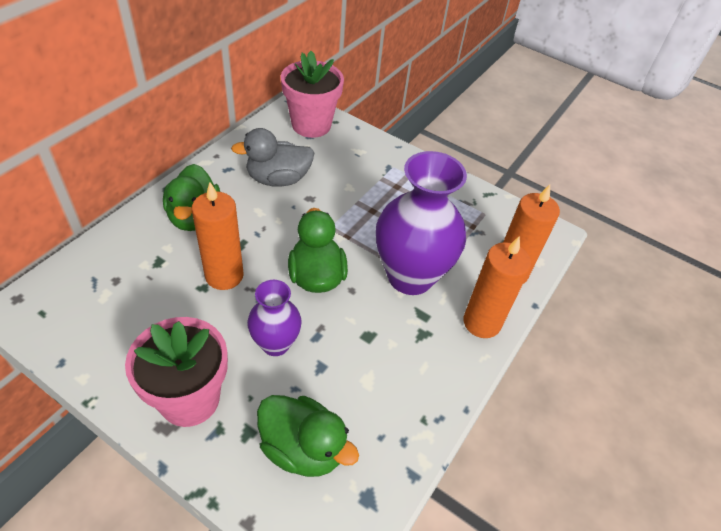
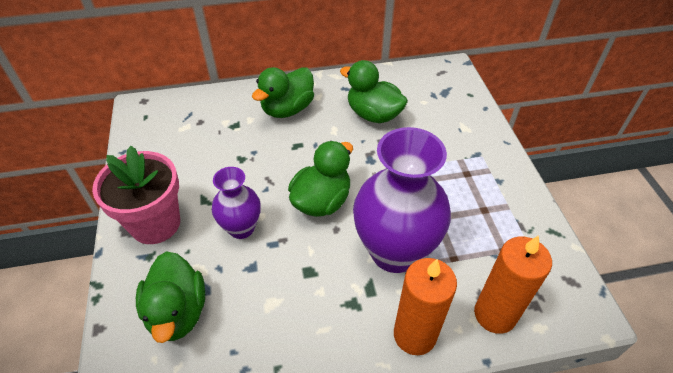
camera: 50 degrees right, 0 degrees up
(224, 275) = (262, 159): orange candle -> none
(278, 179) = (373, 114): grey duck -> green duck
(311, 125) = (445, 87): pink flower pot -> none

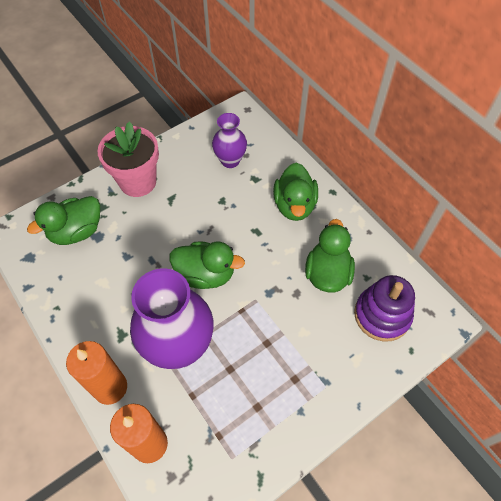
camera: 65 degrees right, 10 degrees up
(241, 228) = (156, 234): purple vase -> purple vase (230, 160)
(287, 109) = (294, 205): green duck -> green duck turned 105 degrees counterclockwise
(431, 98) = (382, 315): none -> purple stacking toy

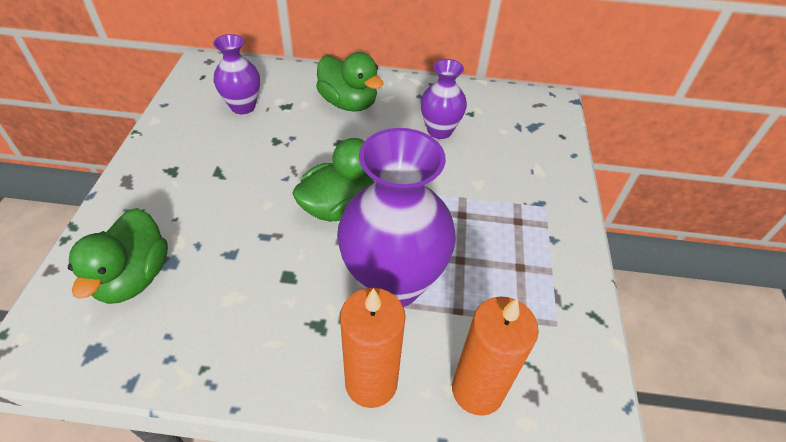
camera: 50 degrees left, 10 degrees down
(138, 182) = (158, 182): pink flower pot -> none
(327, 273) = (439, 131): green duck -> purple vase
(382, 315) = (514, 129): purple stacking toy -> none

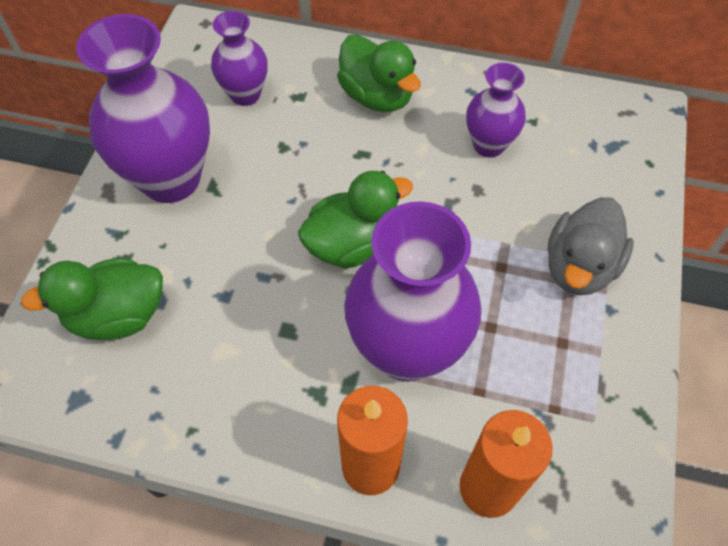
camera: 10 degrees right, 10 degrees up
(134, 277) = (118, 315): green duck -> green duck turned 60 degrees clockwise
(181, 169) = (171, 179): none -> purple vase
(523, 210) = (579, 267): none -> grey duck

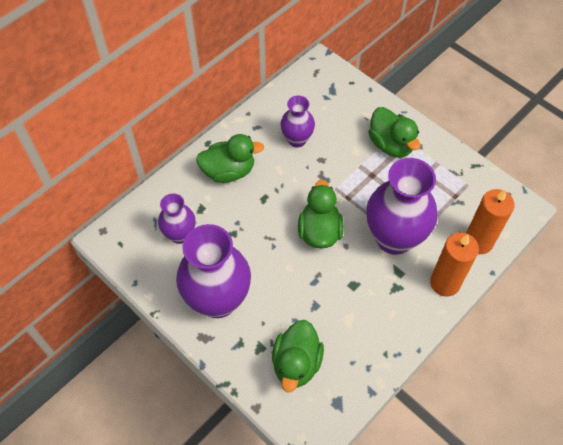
camera: 60 degrees left, 0 degrees up
(579, 267) = (391, 145): grey duck -> green duck

